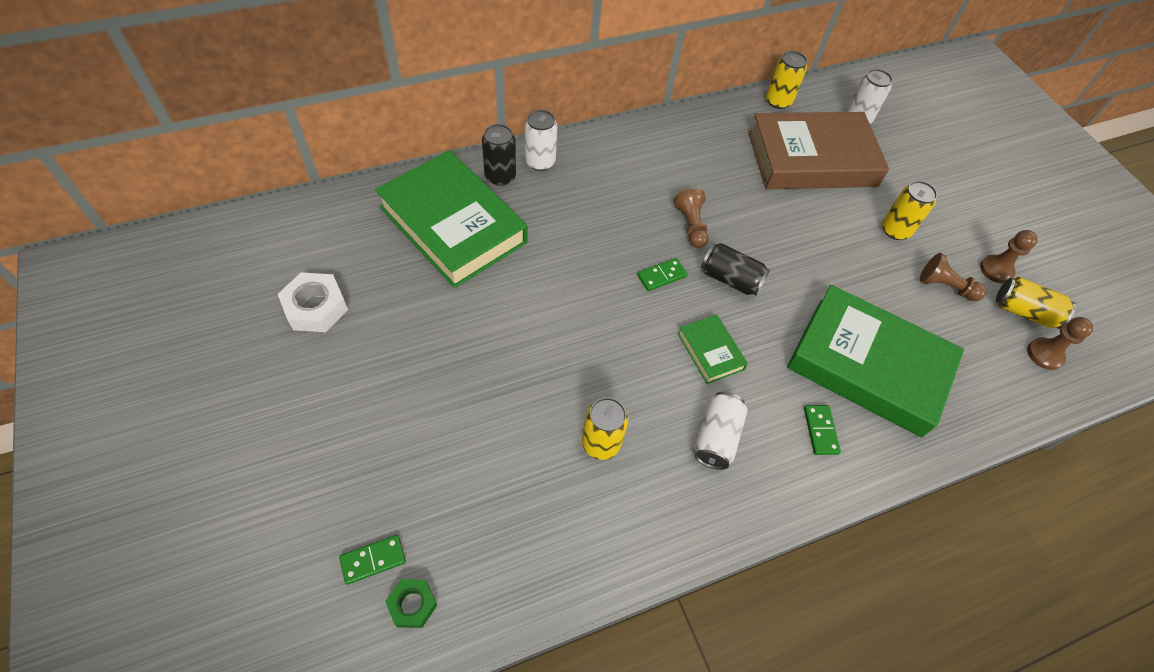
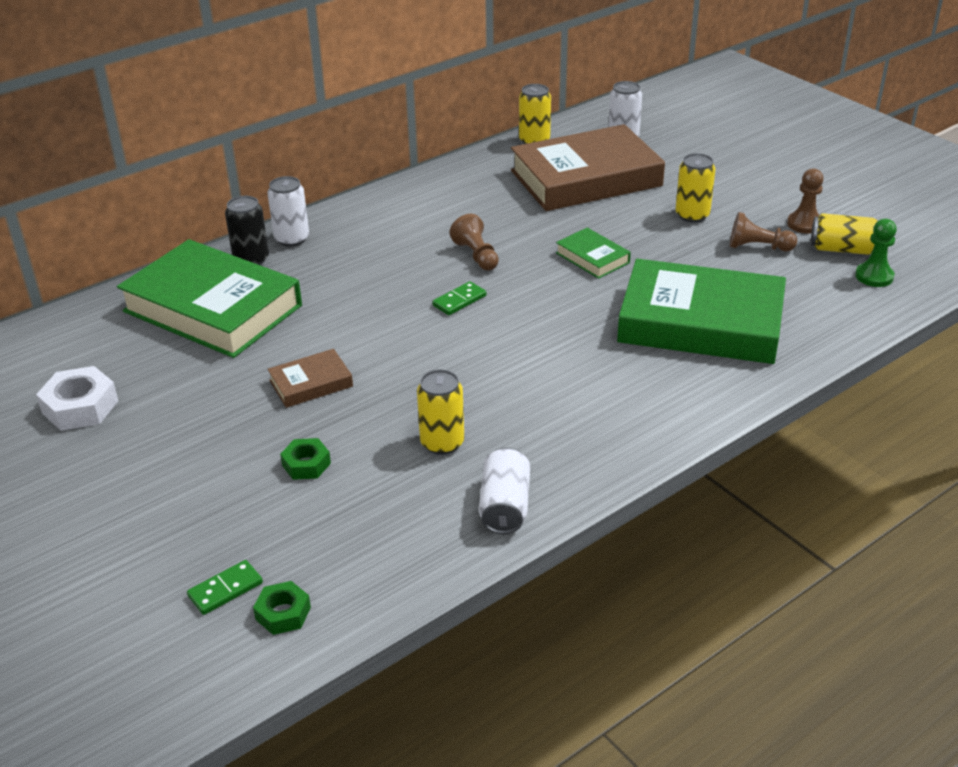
camera: 10 degrees left, 20 degrees down
(480, 432) = (306, 464): none -> green nut
(509, 337) = (311, 383): none -> brown book
(710, 351) = (533, 347): green book -> green book (592, 258)
(716, 437) = (563, 411): white can -> white can (504, 506)
(730, 279) = (533, 288): black can -> none
(820, 430) = (669, 382): green domino -> none
(1044, 354) = (874, 276): brown pawn -> green pawn

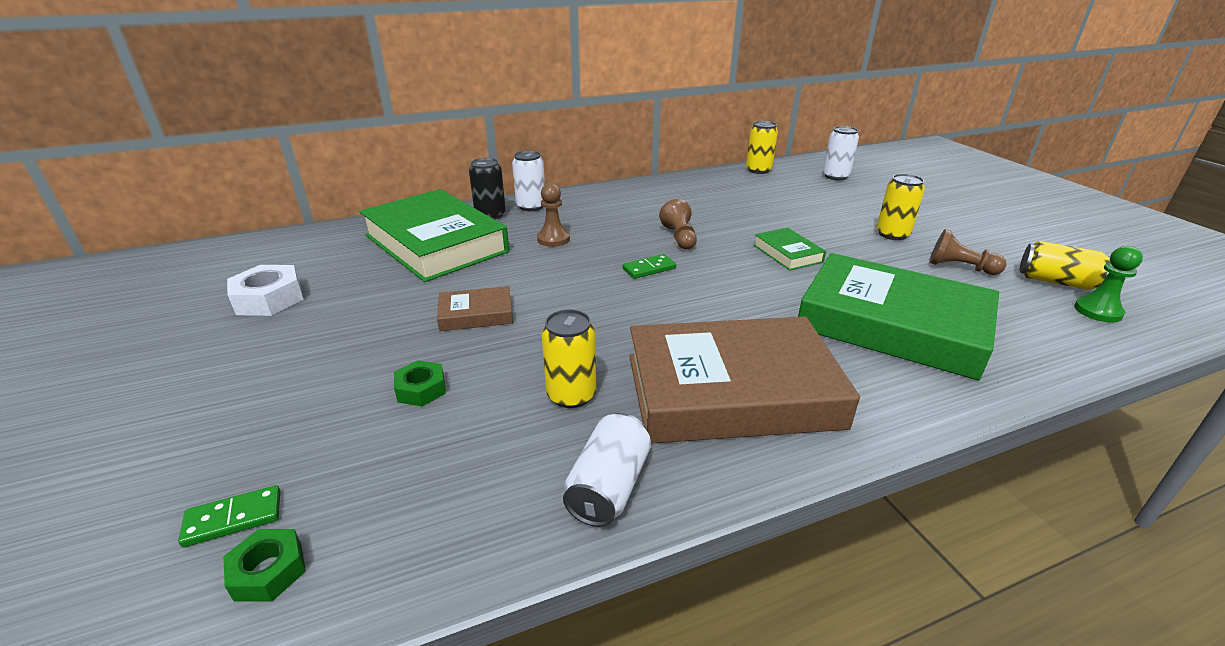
camera: 15 degrees right, 5 degrees down
(586, 178) = (796, 197): brown book -> brown book (731, 390)
(804, 224) = (1010, 255): brown pawn -> brown pawn (553, 239)

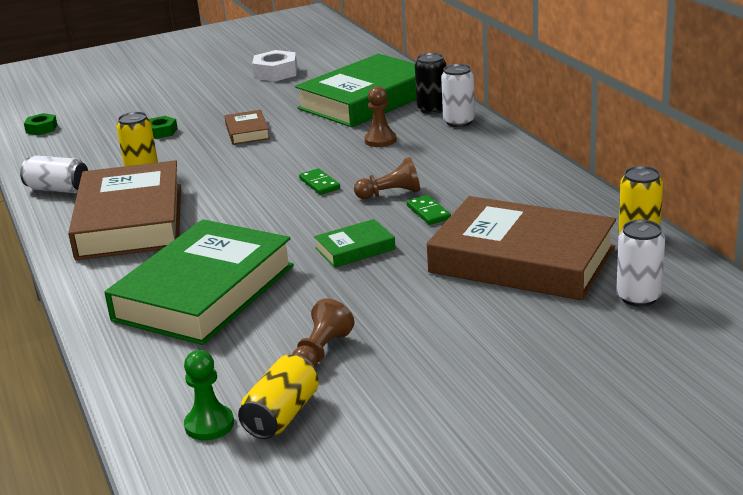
camera: 90 degrees right, 5 degrees down
(233, 518) = (75, 115): green domino -> green domino (428, 212)
(794, 200) = (522, 260): none -> brown book
(892, 234) = (415, 319): yellow can -> none

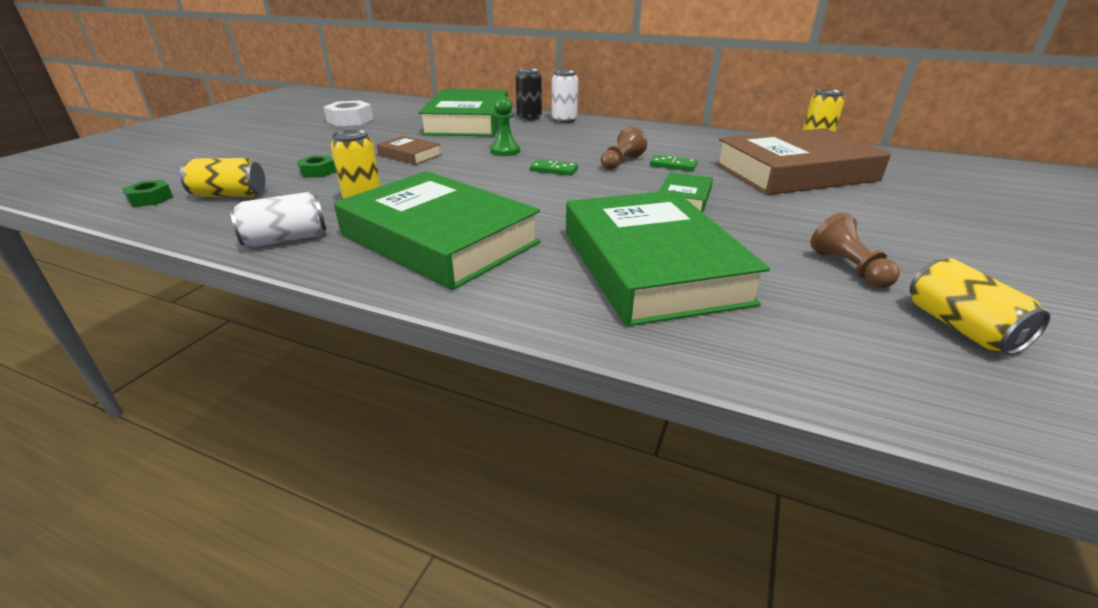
camera: 45 degrees left, 5 degrees up
(83, 139) = (230, 195): none -> yellow can
(131, 221) = (439, 238): brown book -> green book
(209, 425) = (946, 368): green pawn -> green pawn (505, 151)
(380, 140) = (535, 138): brown pawn -> none
(638, 297) = (896, 171): white can -> none

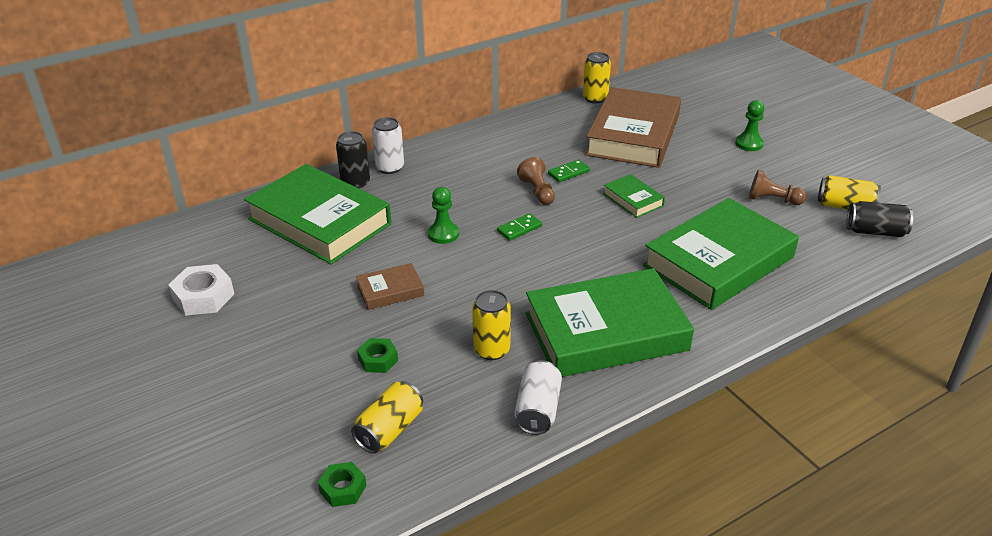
camera: 55 degrees left, 5 degrees up
(652, 265) = (718, 261): green book -> green book turned 60 degrees counterclockwise
(930, 226) = (749, 144): none -> green pawn
(958, 374) = (875, 231): none -> black can

